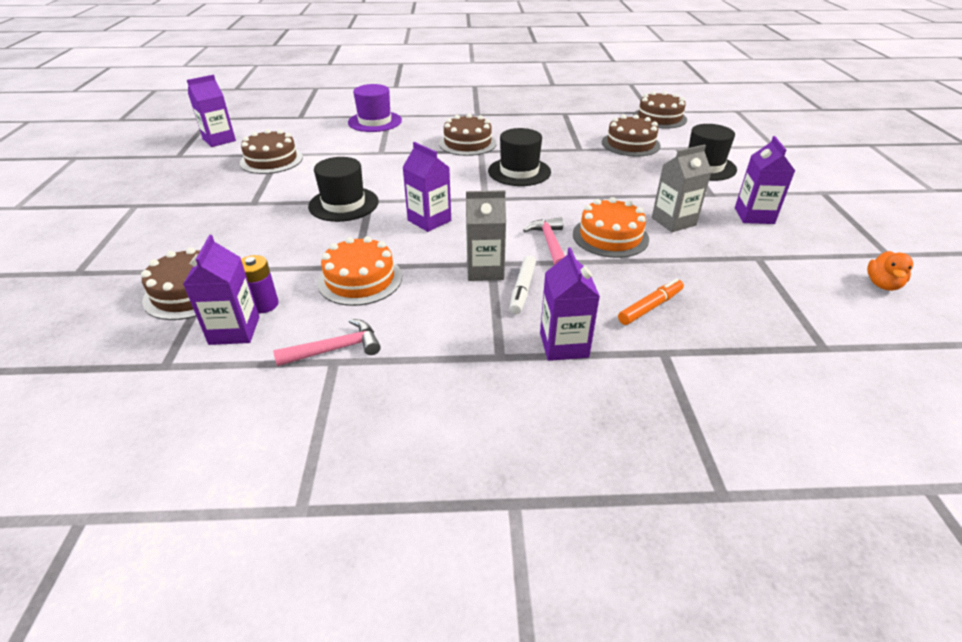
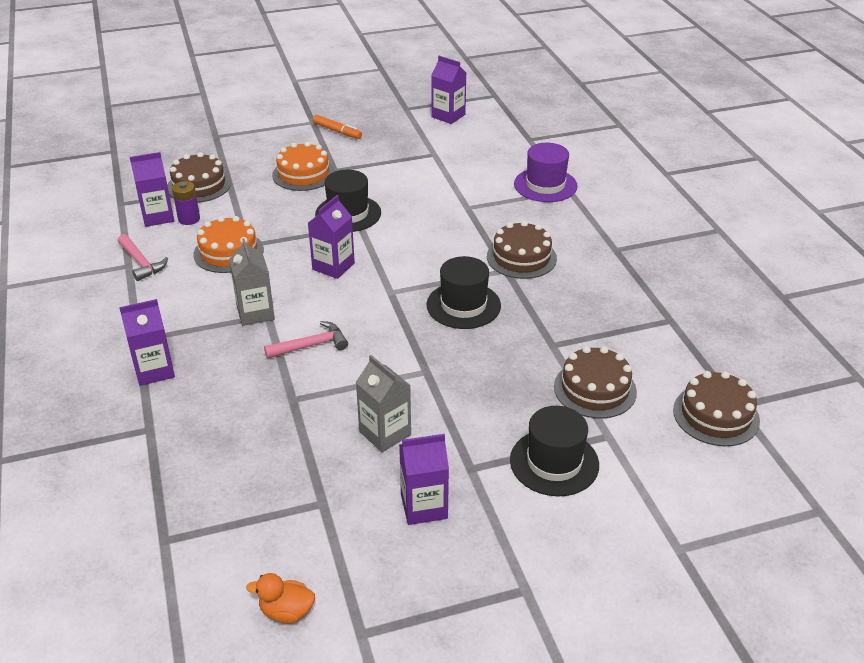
camera: 75 degrees right, 0 degrees up
(271, 160) = (419, 154): brown cake -> none
(522, 289) = (229, 338): white marker -> none
(610, 236) = (336, 385): orange cake -> orange cake (303, 174)
(650, 307) = (214, 419): orange marker -> orange marker (337, 131)

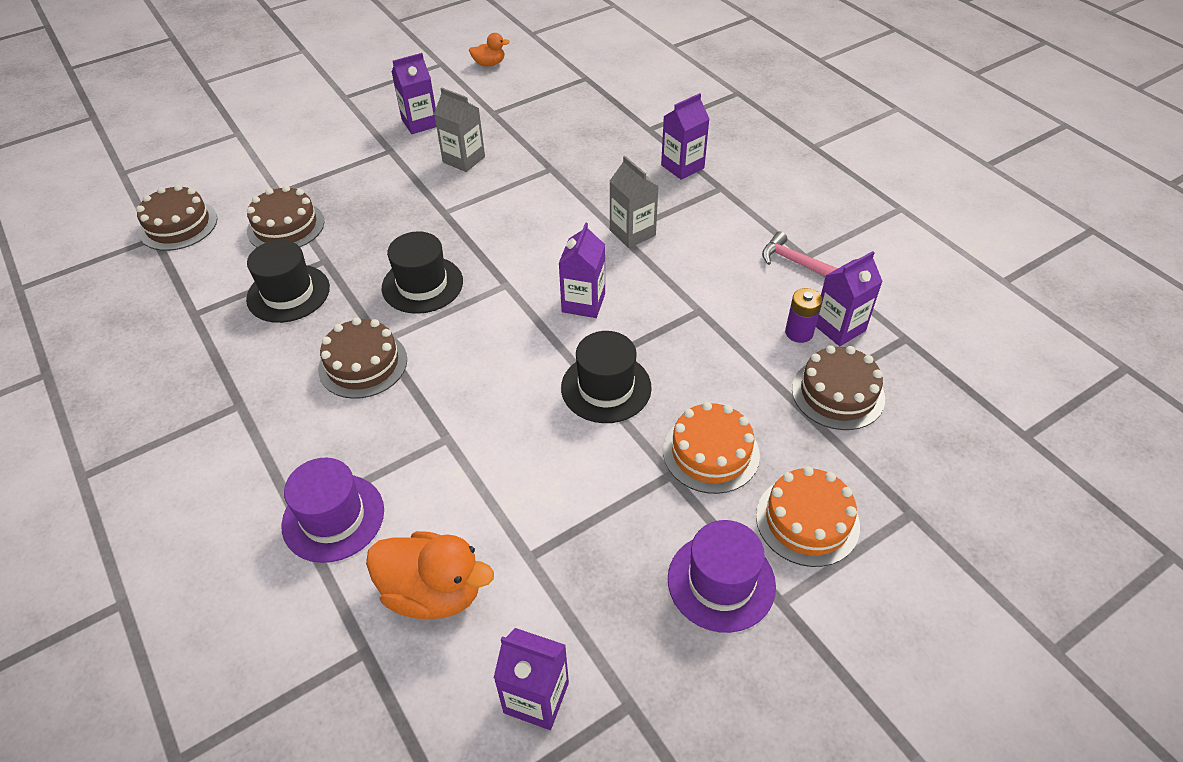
camera: 165 degrees right, 10 degrees up
(228, 252) = (713, 296): orange cake -> orange cake (807, 520)
(311, 345) = (559, 213): pink hammer -> none
(337, 131) = (721, 582): orange marker -> purple hat
(490, 151) = (433, 592): none -> orange duck
(554, 462) = (324, 165): black hat -> black hat (288, 293)

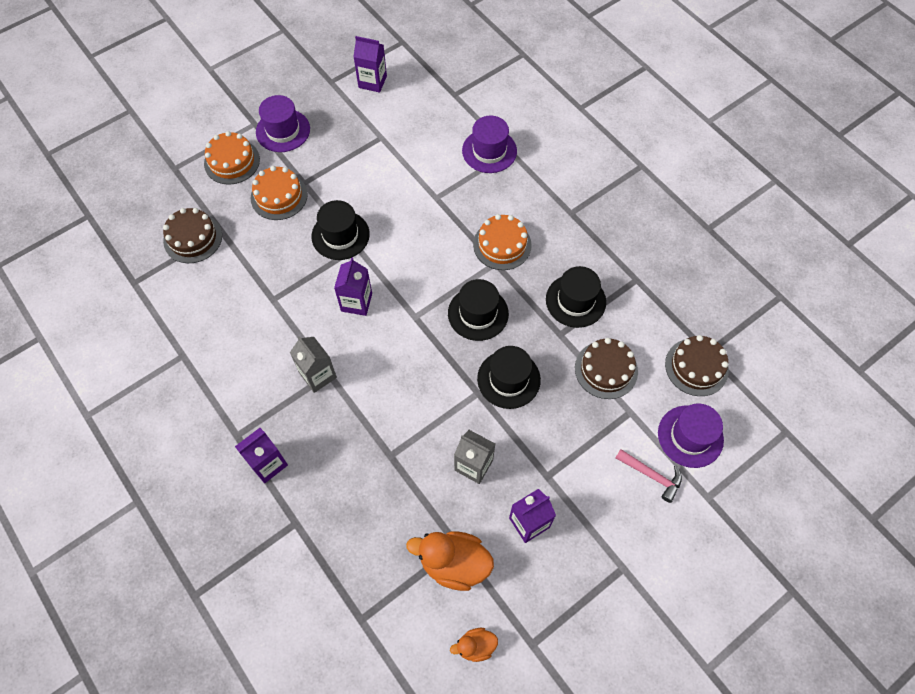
camera: 175 degrees right, 15 degrees up
(225, 172) = (690, 436): none -> purple hat
(363, 364) = (502, 245): brown cake -> orange cake
(404, 222) = (508, 379): none -> black hat
(433, 592) = (427, 119): orange duck -> orange duck (454, 563)
(795, 262) = (192, 349): pink hammer -> pink hammer (652, 476)
(799, 333) = (206, 283): purple battery -> none
(839, 327) = (176, 289): purple carton -> none

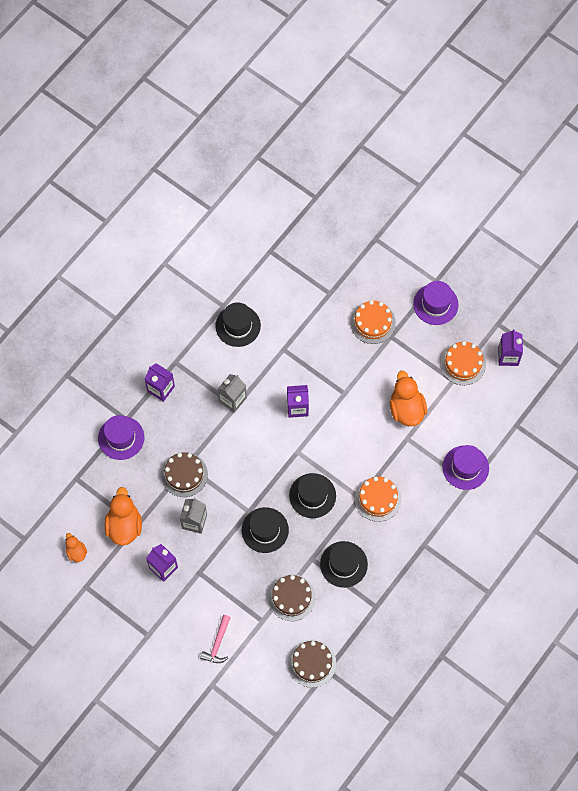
camera: 75 degrees right, 5 degrees up
(193, 238) = (318, 276): brown cake -> brown cake (184, 474)
(232, 161) = (394, 277): orange cake -> orange cake (463, 364)
(340, 235) = (351, 378): black hat -> black hat (238, 326)
(400, 189) = (406, 409): none -> orange duck
(690, 436) = (254, 666): purple hat -> purple hat (121, 438)

